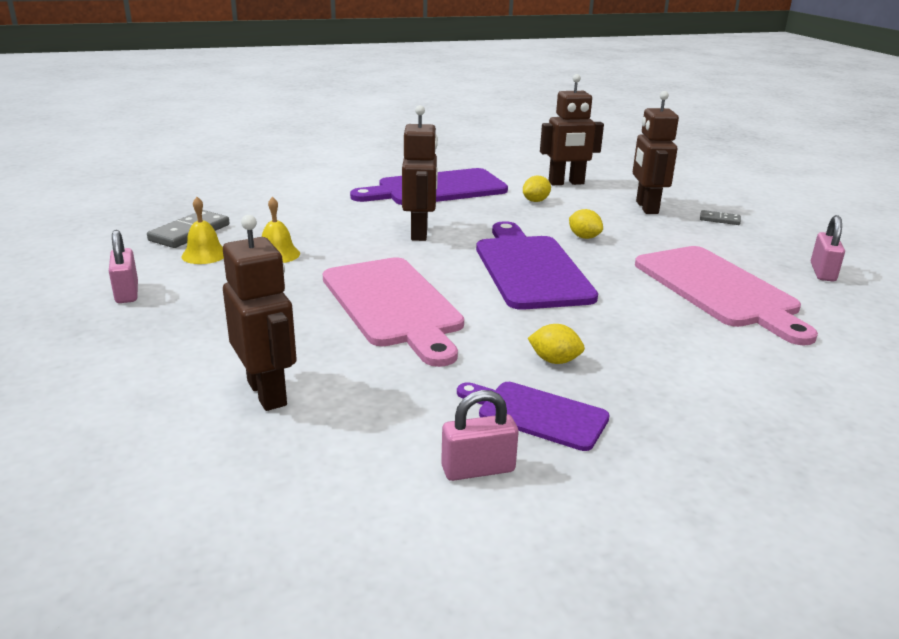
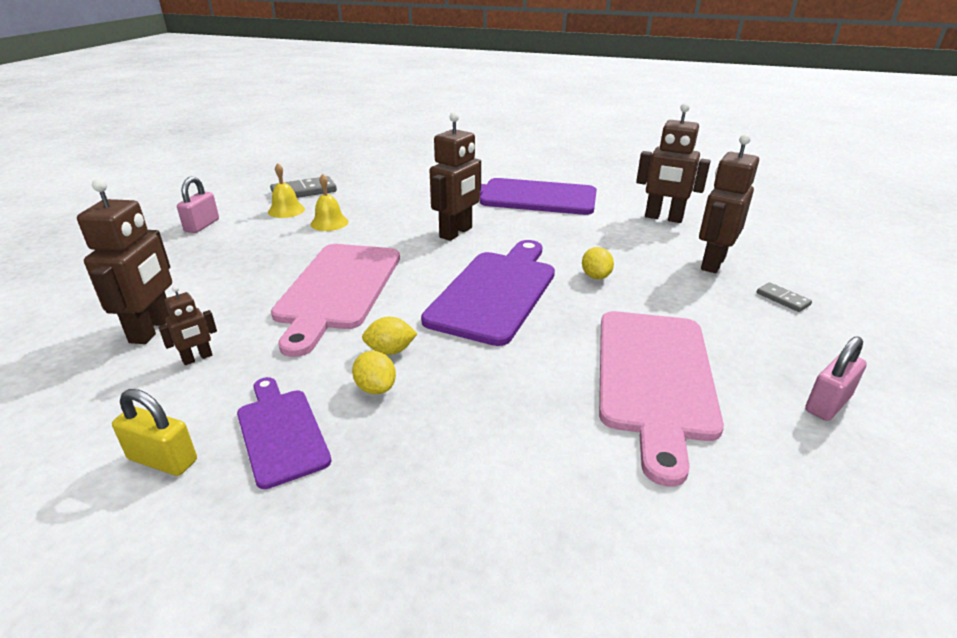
camera: 35 degrees right, 5 degrees up
(363, 396) = (197, 358): none -> brown robot
(478, 469) = (163, 460): pink padlock -> yellow padlock
(536, 201) = (604, 228): yellow lemon -> yellow lemon (390, 351)

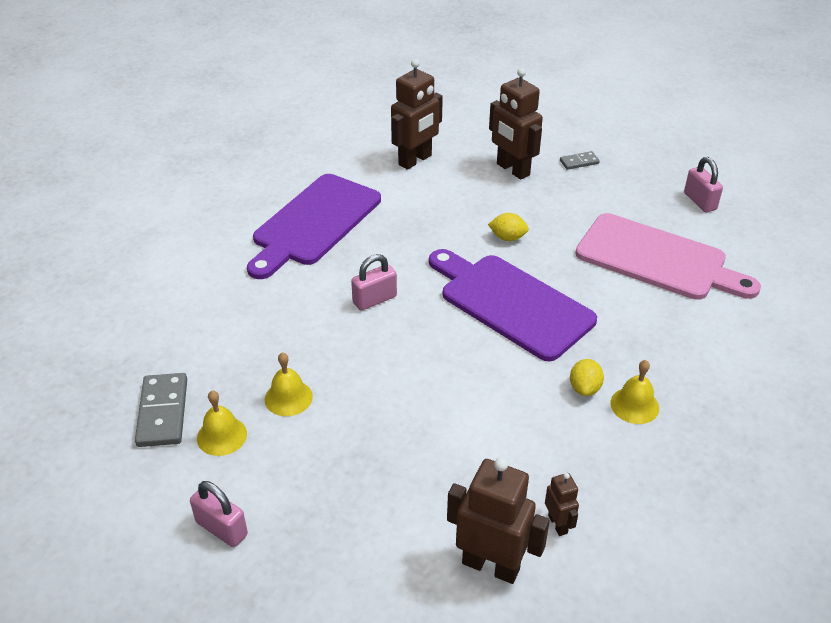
camera: 70 degrees left, 10 degrees up
(163, 460) = (697, 542): yellow padlock -> none
(281, 432) = (678, 468): purple cutting board -> none
(338, 289) = (462, 409): pink cutting board -> none
(375, 388) = (634, 405): yellow lemon -> yellow bell
(456, 233) = (374, 299): brown robot -> pink padlock

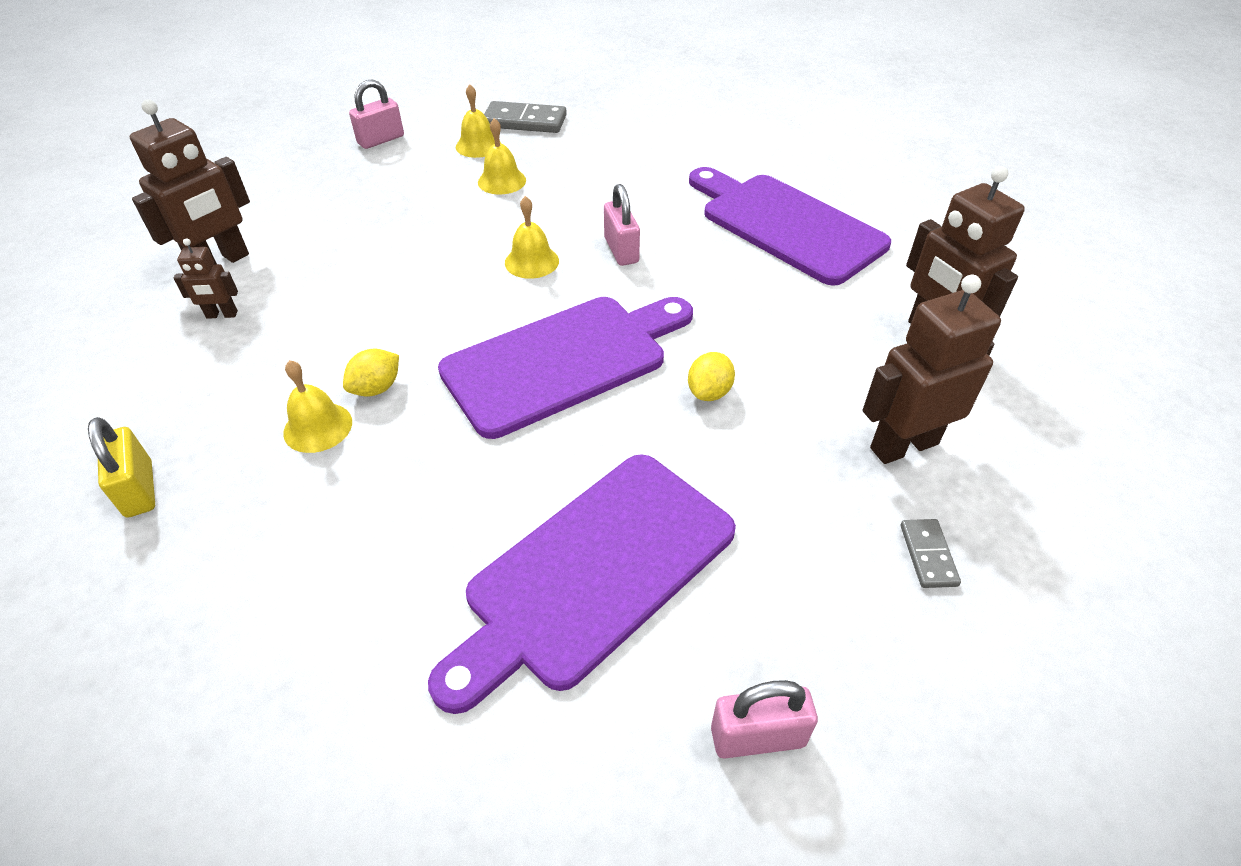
camera: 105 degrees right, 5 degrees up
(407, 346) = (531, 261): none -> yellow bell
(584, 388) = (376, 388): yellow lemon -> yellow lemon turned 75 degrees counterclockwise
(657, 259) = (594, 572): pink cutting board -> purple cutting board
(738, 476) = (139, 489): none -> yellow padlock

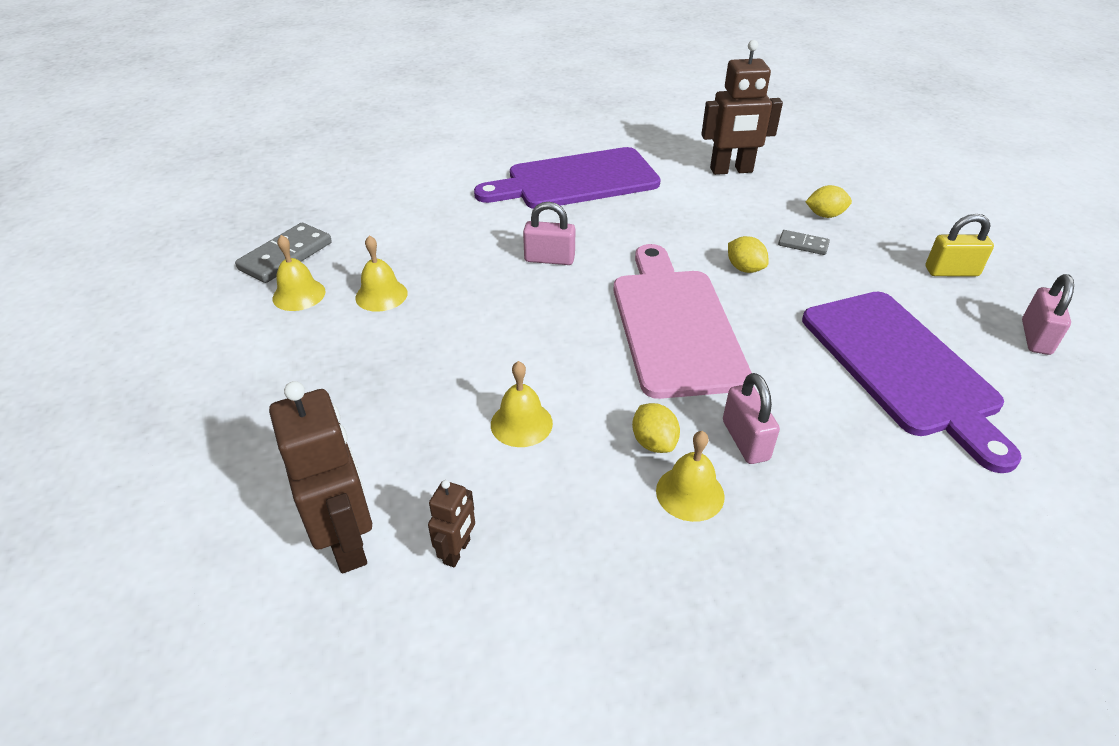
camera: 65 degrees left, 5 degrees down
(139, 489) = (727, 655): yellow padlock -> yellow padlock (951, 272)
(381, 140) = (206, 360): pink padlock -> pink padlock (745, 440)
(531, 261) = (528, 309): yellow bell -> yellow bell (521, 423)
(563, 361) = (674, 325): purple cutting board -> pink cutting board
(903, 445) = (825, 215): brown robot -> yellow lemon
(928, 555) = (913, 238): grey domino -> grey domino (803, 244)

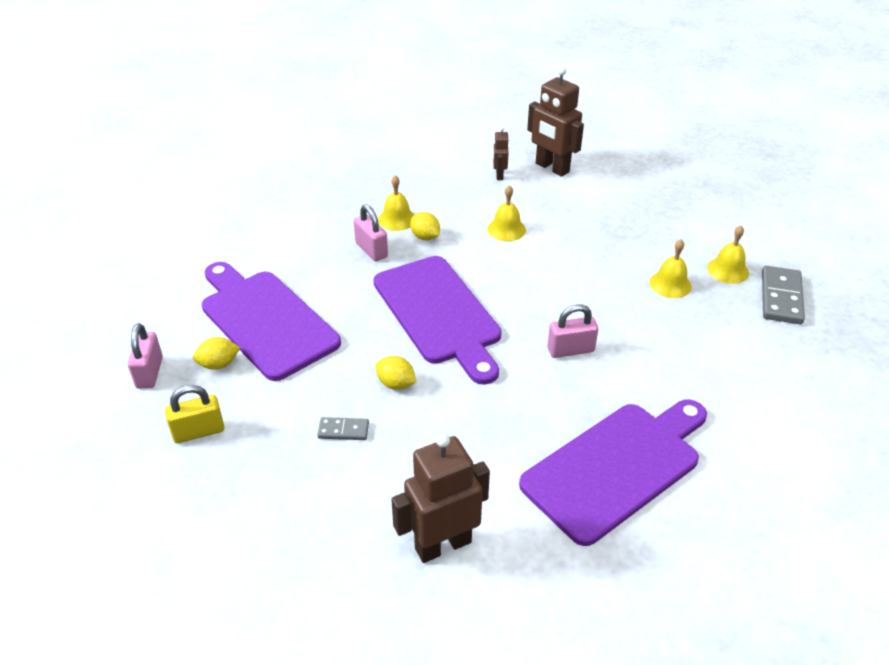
camera: 160 degrees right, 0 degrees up
(674, 325) = (439, 313): pink cutting board -> purple cutting board
(825, 215) = (321, 485): yellow lemon -> yellow lemon (219, 364)

